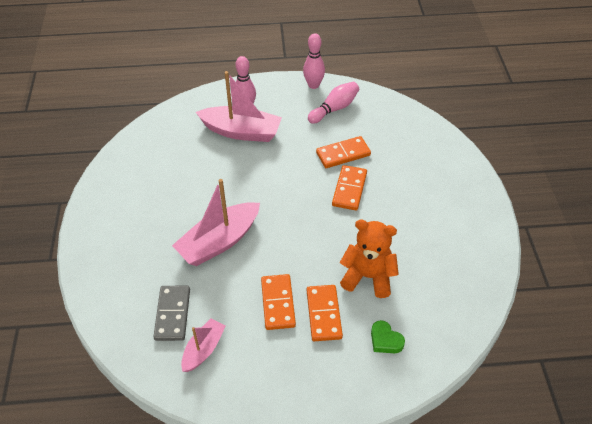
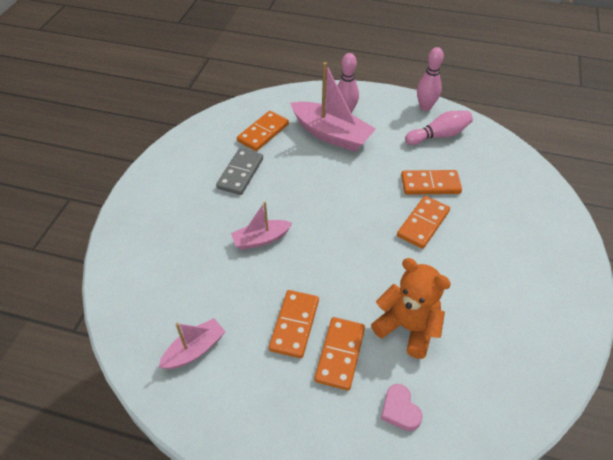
camera: 20 degrees right, 0 degrees up
(172, 314) = (180, 301): grey domino -> grey domino (240, 173)
(178, 146) = (263, 133): none -> orange domino
(219, 242) = (261, 239): pink boat -> pink boat, size x0.57
(385, 340) = (399, 410): green heart -> pink heart

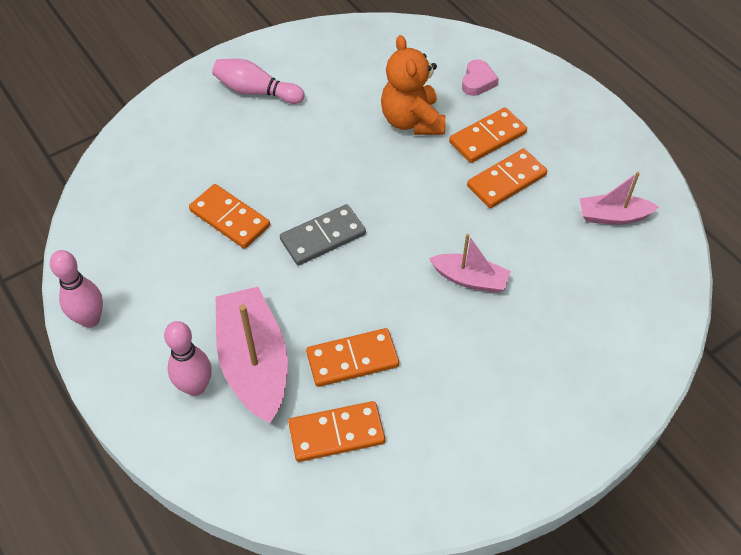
camera: 140 degrees left, 5 degrees up
(240, 173) = (423, 384): grey domino -> grey domino (323, 237)
(423, 224) = (291, 186): orange domino -> orange domino (352, 359)
(439, 135) = (136, 267): pink bowling pin -> pink bowling pin (256, 91)

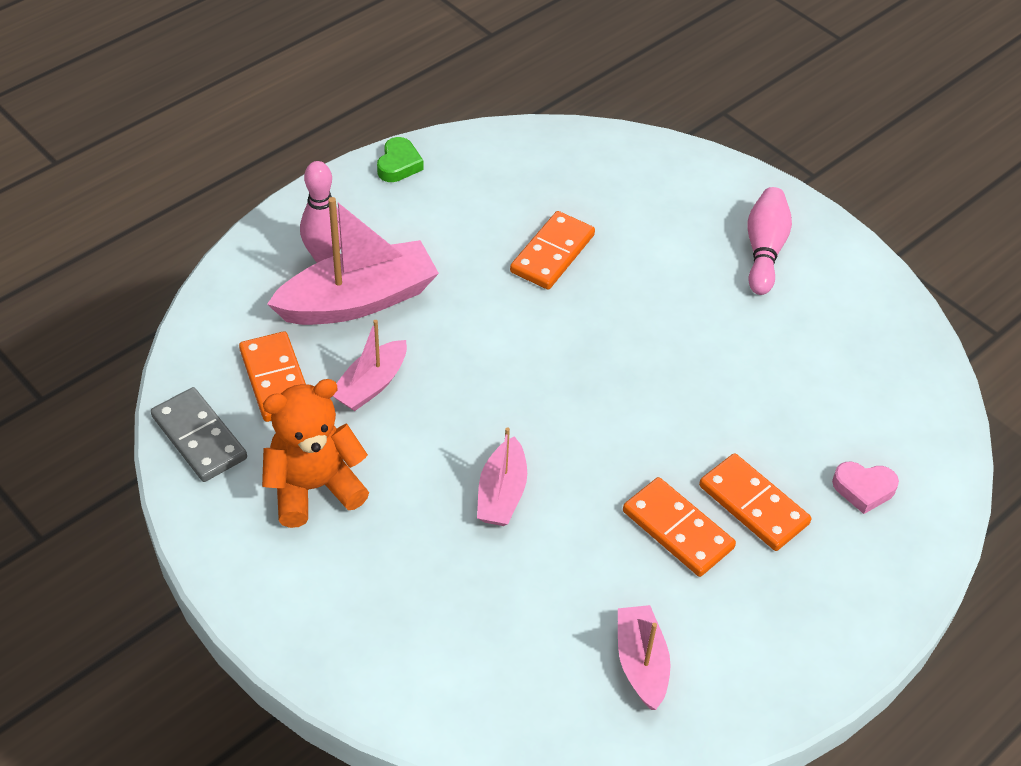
camera: 80 degrees right, 5 degrees down
(90, 319) = (399, 165): pink bowling pin -> green heart
(323, 237) = (541, 341): grey domino -> grey domino (199, 437)
(352, 359) = (371, 385): orange domino -> pink boat
(412, 121) = (760, 416): orange teddy bear -> orange teddy bear (314, 487)

